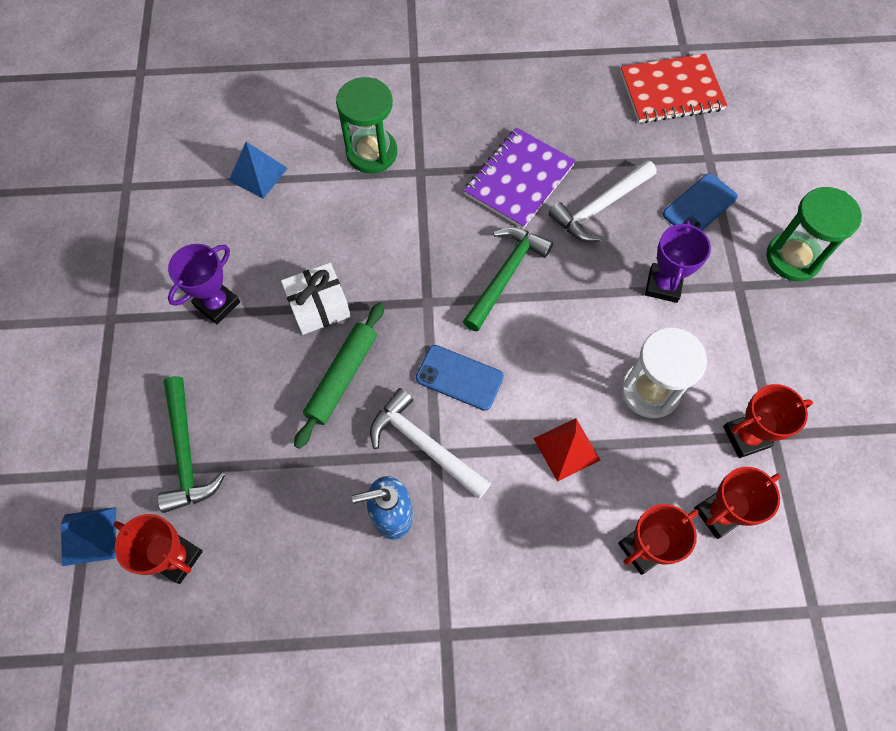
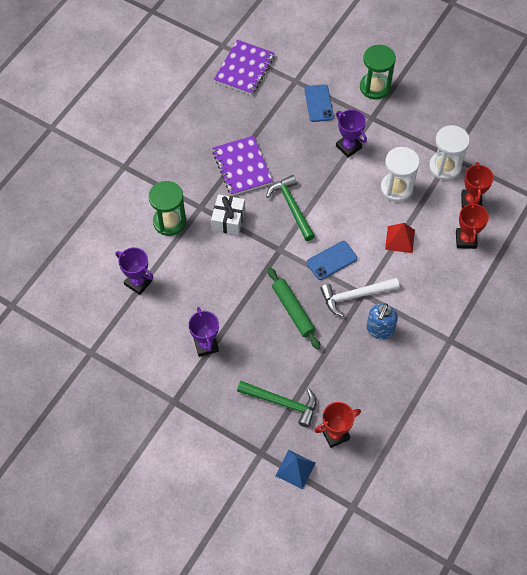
camera: 55 degrees left, 5 degrees down
(258, 174) = (138, 283): blue pyramid -> purple trophy
(319, 306) = (245, 299): white gift -> white gift (228, 220)
(600, 207) = (286, 144): white hammer -> none
(671, 91) = (244, 69): red notebook -> purple notebook
(746, 437) = (445, 167): red trophy -> white hourglass

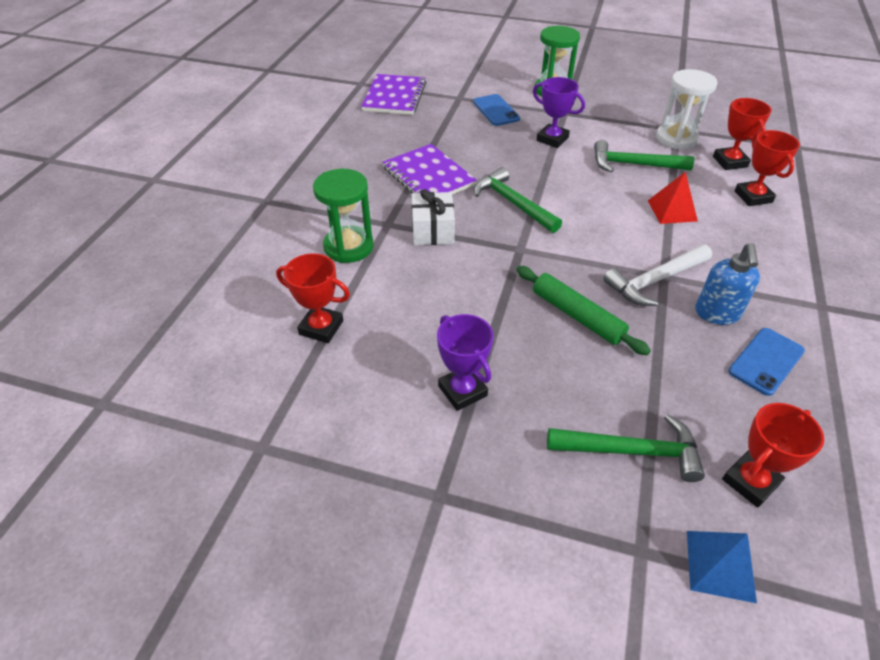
camera: 15 degrees left, 15 degrees down
(138, 283) = (321, 327): purple trophy -> red trophy
(332, 260) = (598, 248): blue phone -> blue phone (766, 361)
(396, 188) = (634, 165): white hourglass -> green hammer

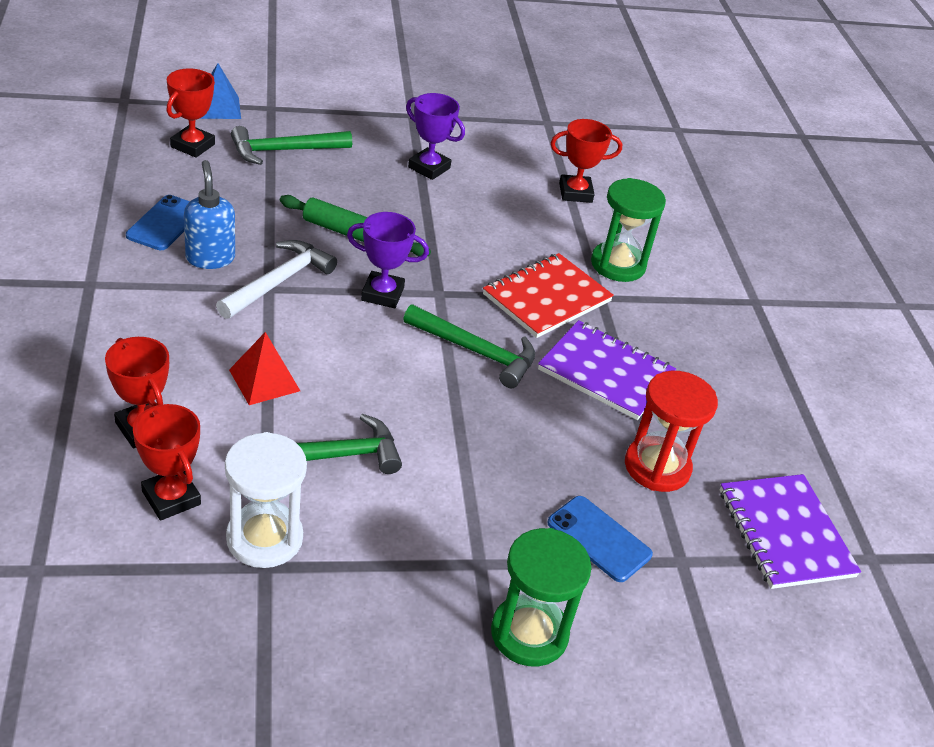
camera: 150 degrees right, 5 degrees down
(432, 230) = (546, 298): white gift -> red notebook
(438, 129) = (657, 467): none -> red hourglass
(552, 139) = (473, 486): purple trophy -> purple trophy (382, 294)

